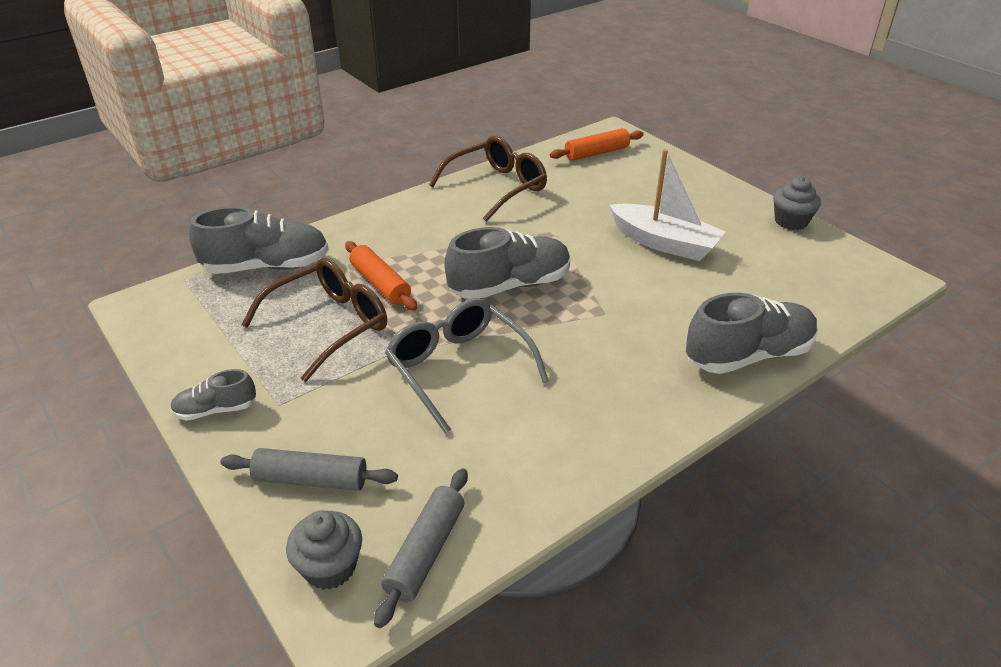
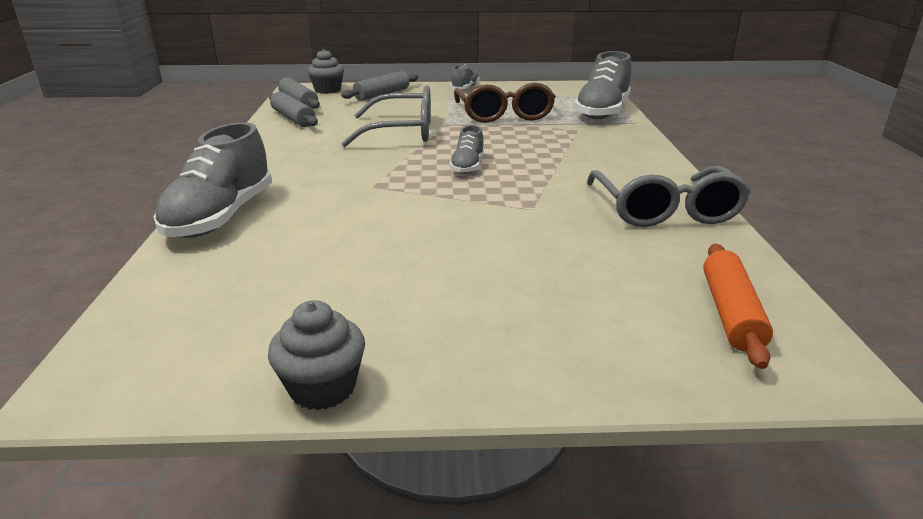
camera: 125 degrees right, 10 degrees down
(380, 284) = (534, 133): orange rolling pin -> none
(496, 187) = (664, 210): brown glasses -> grey glasses
(500, 496) = (293, 118): none -> grey rolling pin
(510, 286) = (467, 167): grey shoe -> grey shoe, size x0.52
(664, 243) = (426, 256): white boat -> none

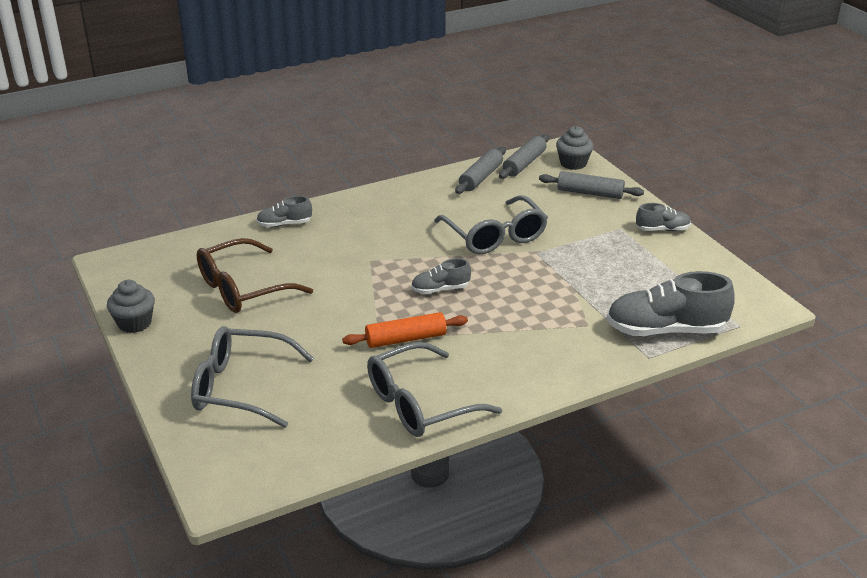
camera: 65 degrees right, 5 degrees up
(221, 217) = (284, 224): grey shoe -> grey shoe, size x0.52
(504, 114) = (596, 273): brown glasses -> brown glasses (244, 288)
(580, 311) = (242, 387): none -> grey glasses
(730, 313) = (269, 449): orange rolling pin -> orange rolling pin (406, 339)

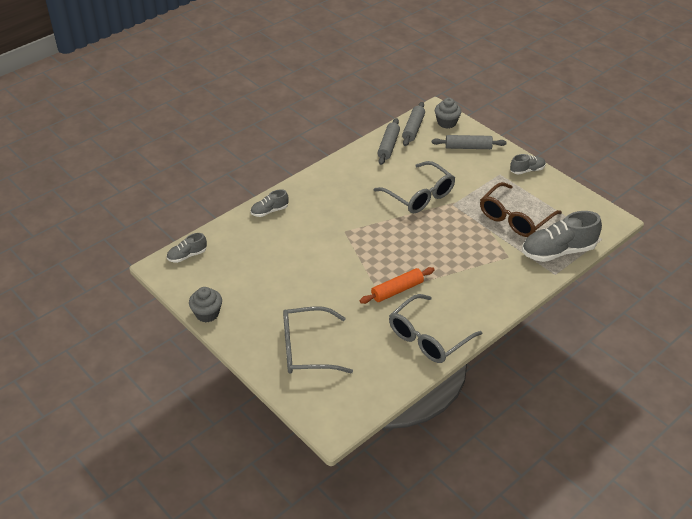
camera: 15 degrees left, 10 degrees up
(244, 288) = (268, 270): brown glasses -> brown glasses (515, 218)
(440, 289) = (402, 246): grey shoe -> grey shoe (187, 255)

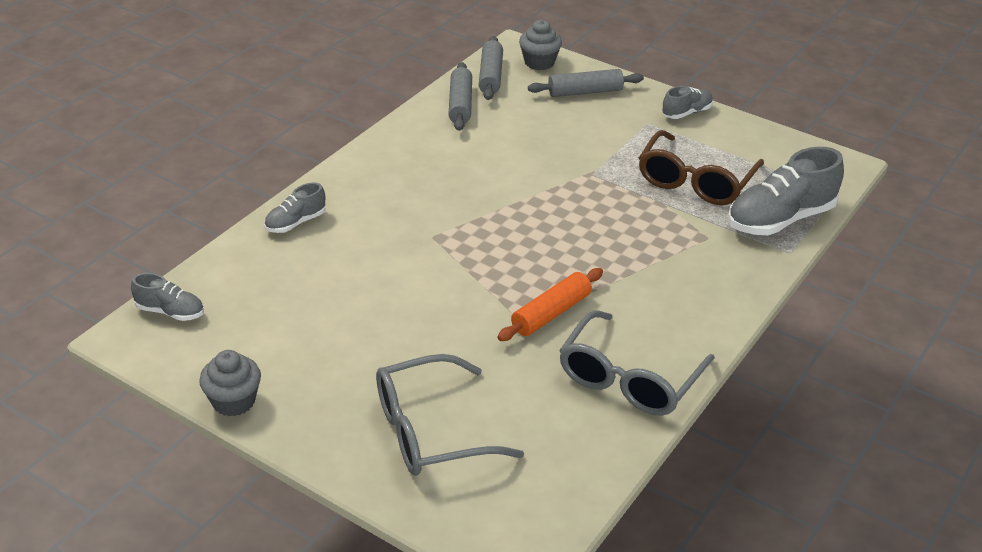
camera: 15 degrees left, 5 degrees down
(187, 255) = (170, 312): grey shoe -> grey shoe turned 120 degrees counterclockwise
(419, 195) = (534, 168): grey glasses -> none

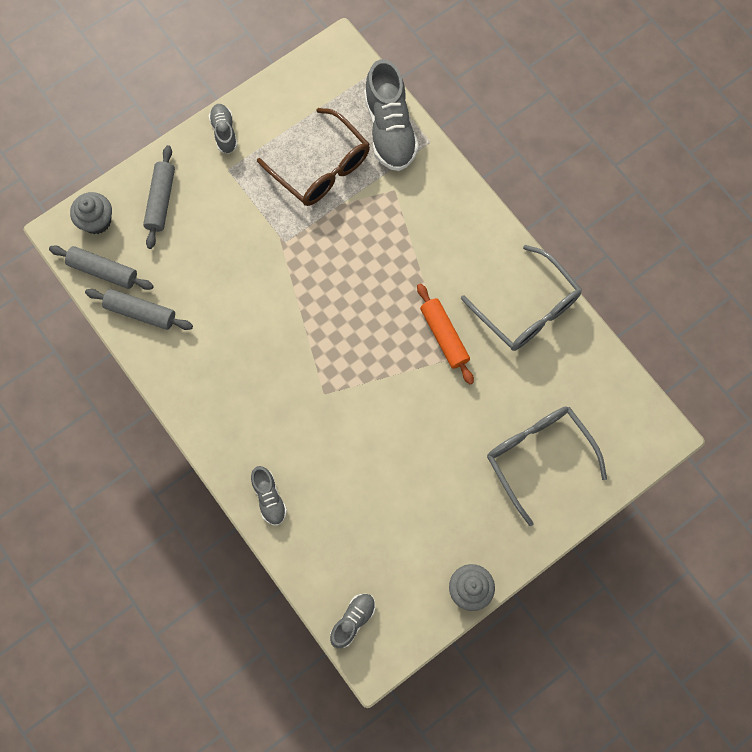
camera: 70 degrees left, 35 degrees up
(432, 431) = (539, 457): grey glasses -> grey glasses turned 150 degrees clockwise

